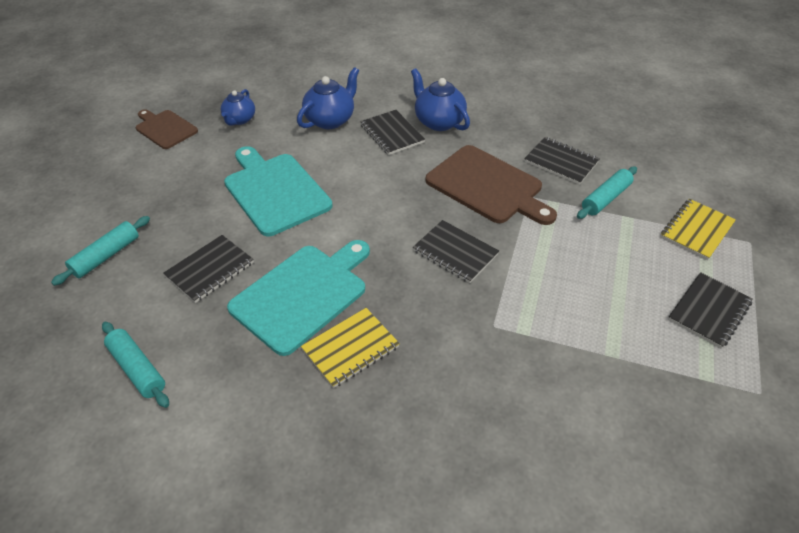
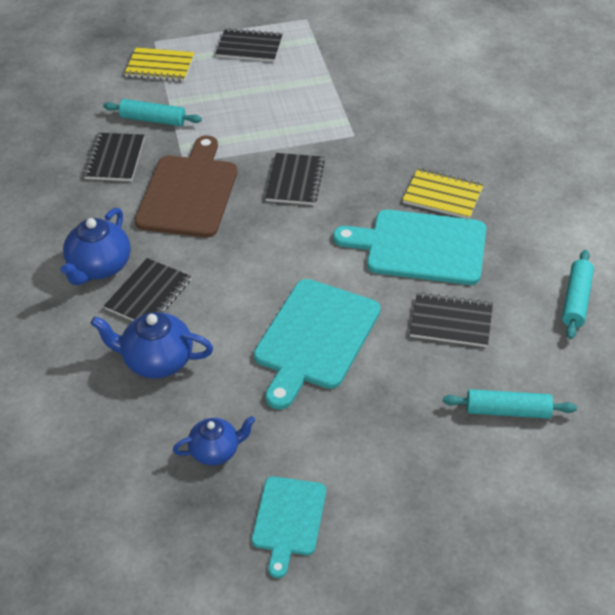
camera: 120 degrees left, 0 degrees up
(165, 128) = (288, 520): brown cutting board -> turquoise cutting board

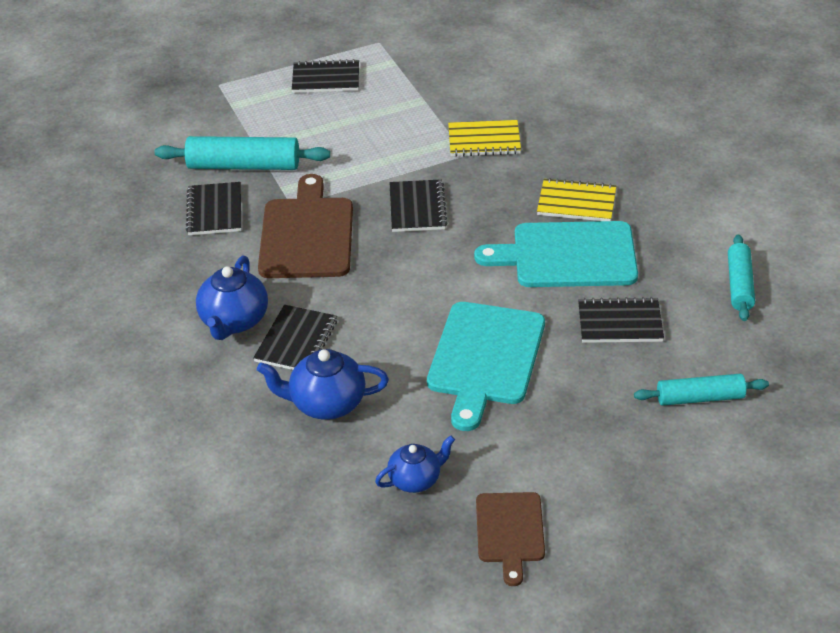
camera: 10 degrees left, 5 degrees down
(153, 119) = (244, 165): turquoise rolling pin -> turquoise rolling pin, size x1.55
(160, 66) = (233, 110): yellow notebook -> yellow notebook (484, 140)
(288, 520) = (509, 531): turquoise cutting board -> brown cutting board

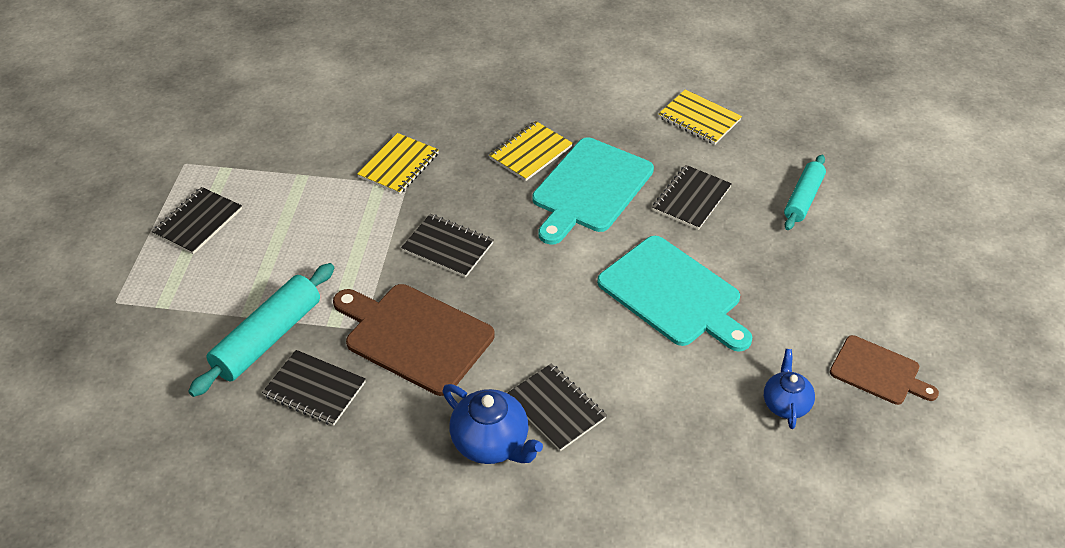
camera: 60 degrees left, 5 degrees up
(326, 404) = (653, 423): blue teapot -> none
(739, 285) = (699, 119): turquoise rolling pin -> yellow notebook

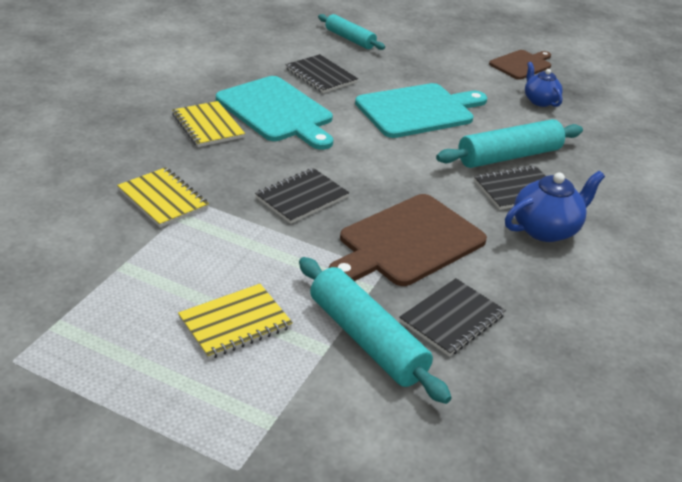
camera: 75 degrees left, 10 degrees down
(198, 222) = (139, 365): black notebook -> none
(623, 391) = (508, 156): none -> turquoise rolling pin
(699, 119) = (232, 48): yellow notebook -> yellow notebook (235, 323)
(786, 404) = (539, 101): blue teapot -> blue teapot turned 45 degrees clockwise

